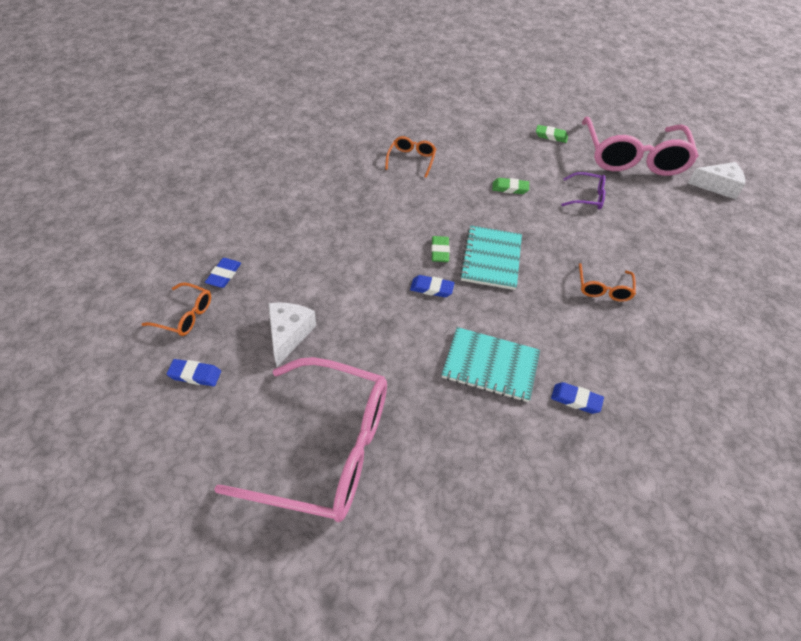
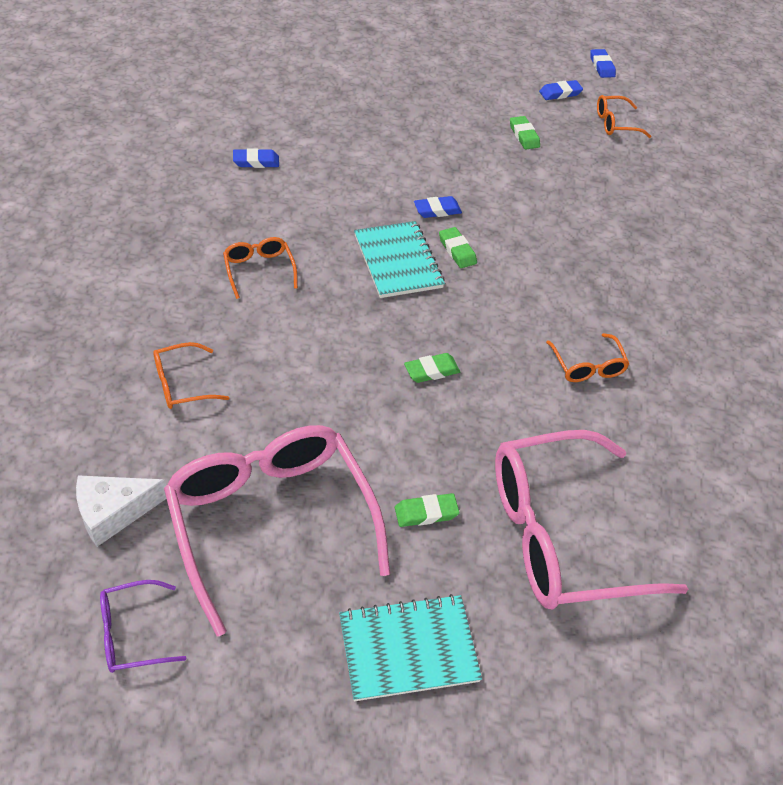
camera: 150 degrees right, 0 degrees up
(224, 275) = (626, 161): blue eraser -> blue eraser (602, 66)
(288, 335) = (524, 135): white cheese -> green eraser
(324, 449) = (429, 82): pink glasses -> pink glasses (562, 534)
(490, 366) = (342, 164): turquoise notebook -> turquoise notebook (408, 649)
(586, 197) = (321, 399): purple glasses -> purple glasses (133, 633)
(674, 232) = (182, 384): none -> orange glasses

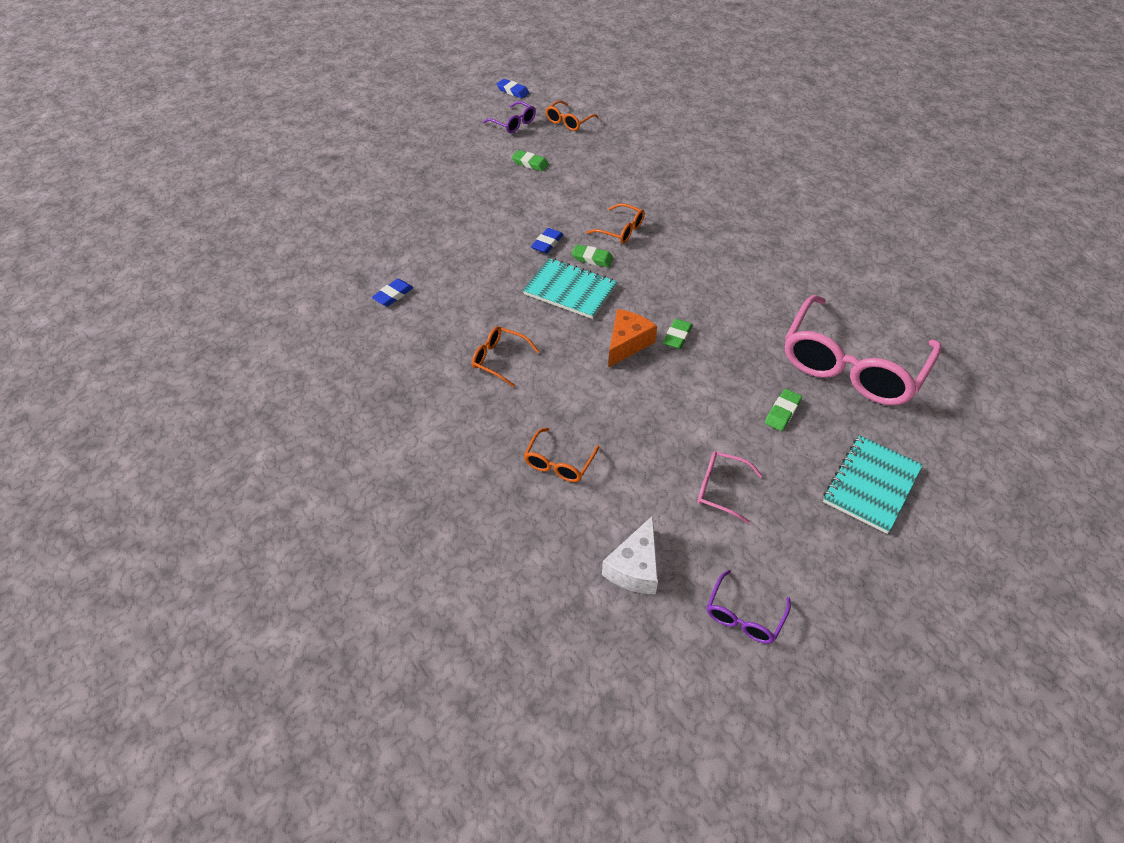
camera: 40 degrees left, 0 degrees up
(271, 522) = (721, 489): pink glasses -> pink glasses, size x0.43
(379, 341) = (627, 343): none -> orange cheese
(560, 93) = (513, 123): blue eraser -> purple glasses
(587, 366) = (744, 269): orange glasses -> orange glasses (620, 230)

